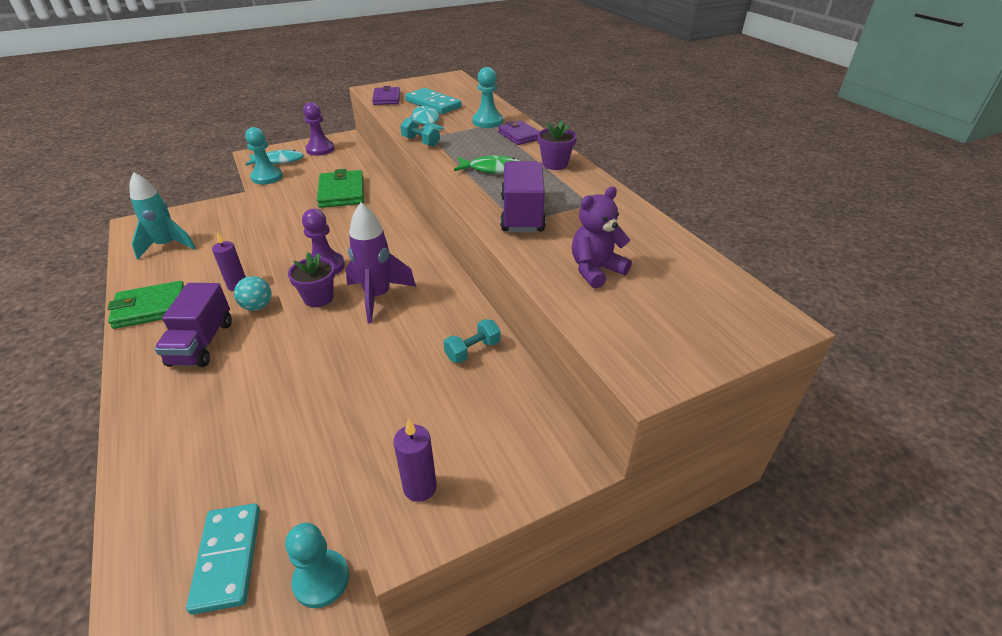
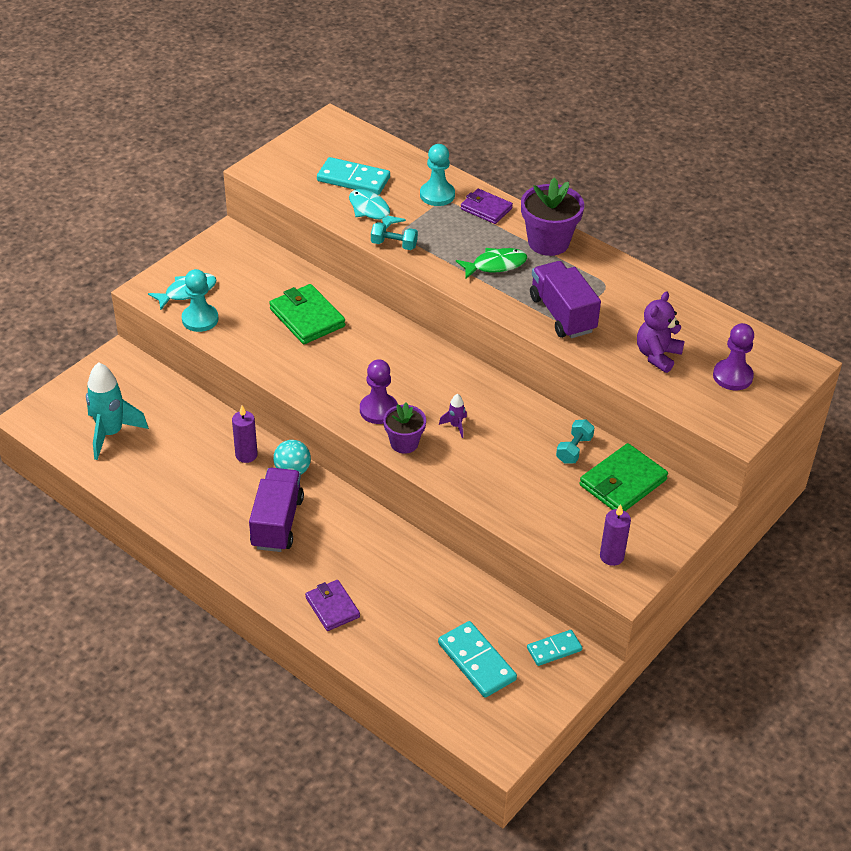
camera: 25 degrees left, 5 degrees up
(150, 308) = (182, 506): green wallet -> green wallet (622, 482)
(202, 343) = (277, 522): purple truck -> purple truck turned 150 degrees counterclockwise
(320, 149) = (218, 261): purple pawn -> purple pawn (732, 376)
(321, 579) = (554, 649): turquoise pawn -> turquoise domino
(378, 297) = (455, 426): purple rocket -> purple rocket, size x0.45
(387, 98) = (291, 182): purple wallet -> purple wallet (332, 607)
(555, 164) = (548, 242): purple flower pot -> purple flower pot, size x1.58

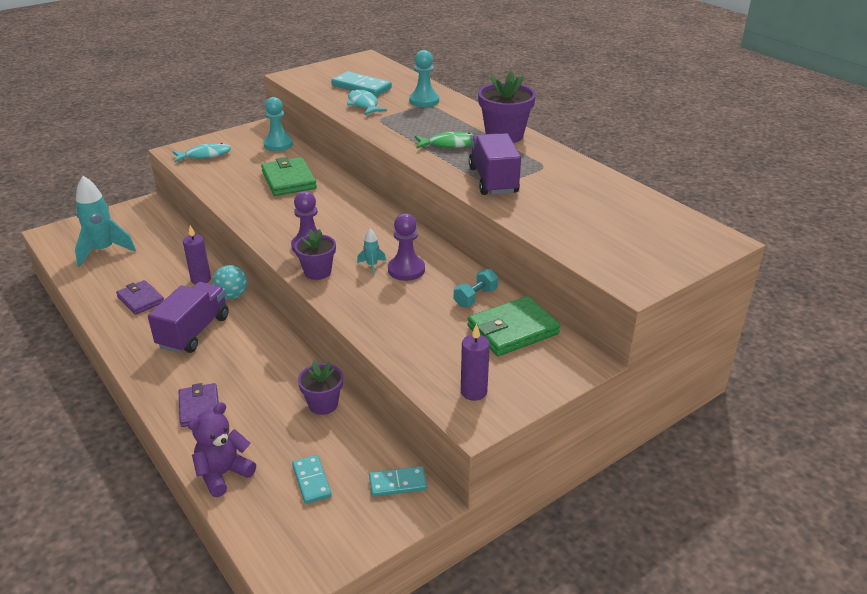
camera: 15 degrees right, 10 degrees down
(200, 319) = (202, 172): turquoise pawn -> turquoise pawn (278, 144)
(394, 245) = (369, 124): turquoise dumbbell -> none
(450, 582) = (323, 404): none -> purple flower pot
(455, 426) = (372, 266): purple rocket -> turquoise rocket
(477, 661) = (312, 481): turquoise domino -> turquoise domino, size x0.62
(486, 209) = (460, 112): purple wallet -> purple wallet (141, 299)
(657, 355) = (572, 217): purple teddy bear -> purple teddy bear (223, 474)
(732, 376) = (644, 241): purple pawn -> purple pawn (406, 270)

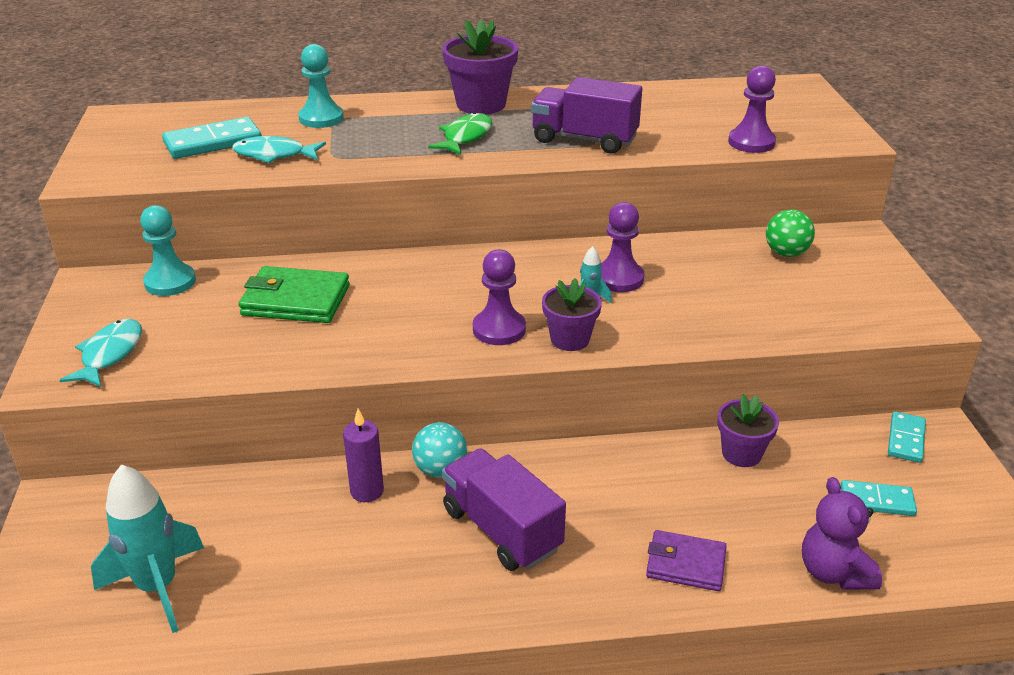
camera: 60 degrees left, 0 degrees up
(141, 299) = (363, 570): purple wallet -> none
(473, 392) = (880, 306): purple candle -> none
(475, 297) = (710, 255): turquoise dumbbell -> none
(512, 330) = (786, 253): green wallet -> green ball
(569, 241) = (751, 142): none -> purple pawn

